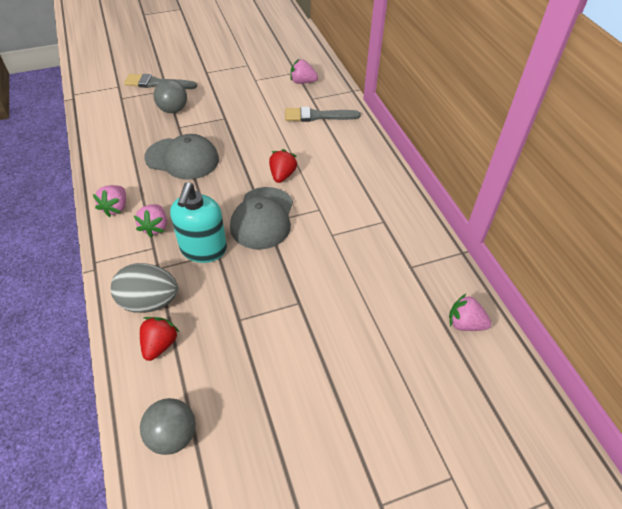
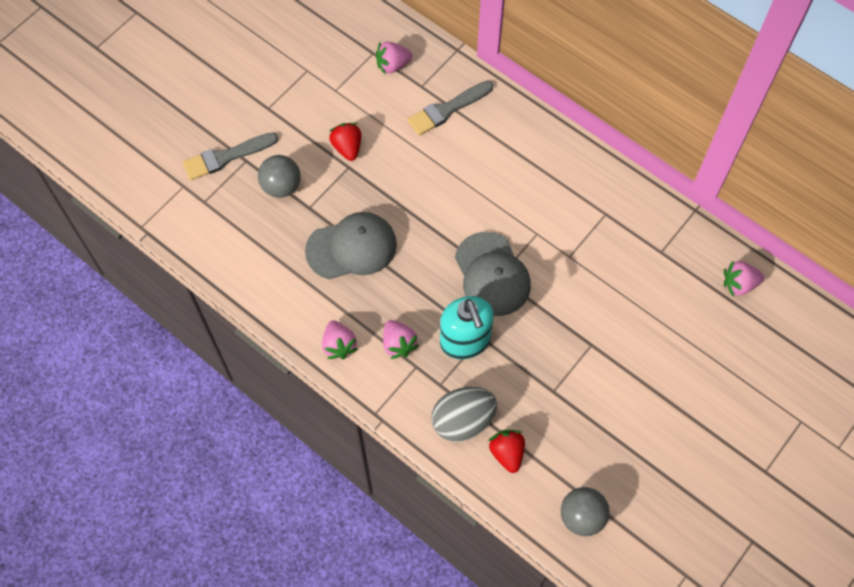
camera: 30 degrees left, 15 degrees up
(282, 175) = (471, 211): red strawberry -> red strawberry (347, 147)

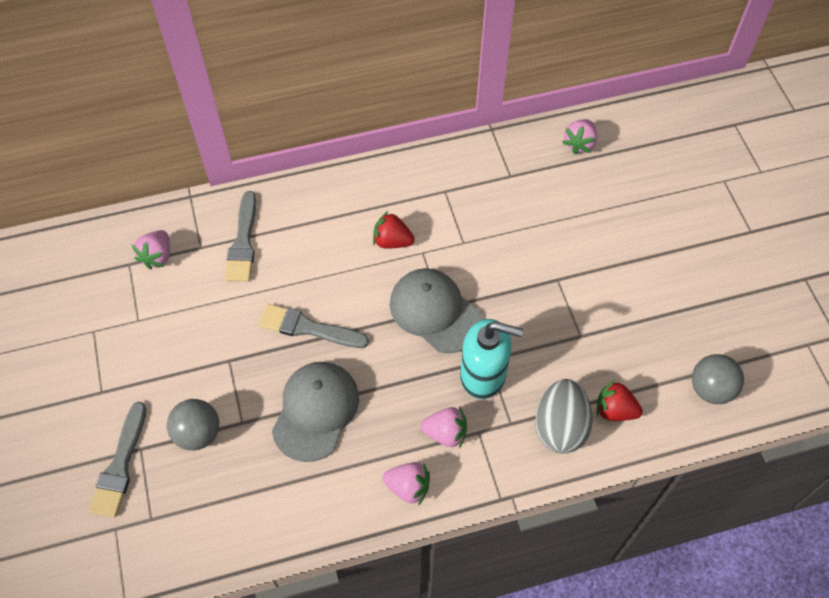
camera: 55 degrees left, 5 degrees down
(347, 147) = (208, 348): red strawberry -> red strawberry (392, 241)
(412, 199) = (308, 328): none -> grey brush
(492, 274) = (435, 312): grey cap -> grey cap turned 150 degrees counterclockwise

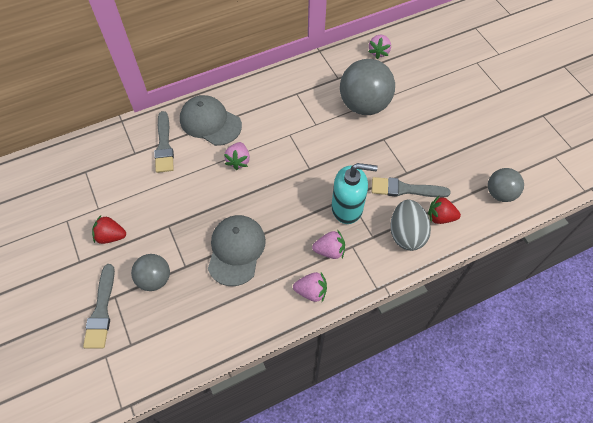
camera: 10 degrees left, 0 degrees up
(157, 256) = (104, 163): pink strawberry -> pink strawberry (238, 161)
(308, 328) = (220, 195): grey brush -> grey brush (405, 189)
(392, 241) = (267, 130): red strawberry -> red strawberry (111, 236)
(435, 312) = (306, 171): grey cap -> grey cap (210, 122)
(540, 223) = (364, 105): none -> grey ball

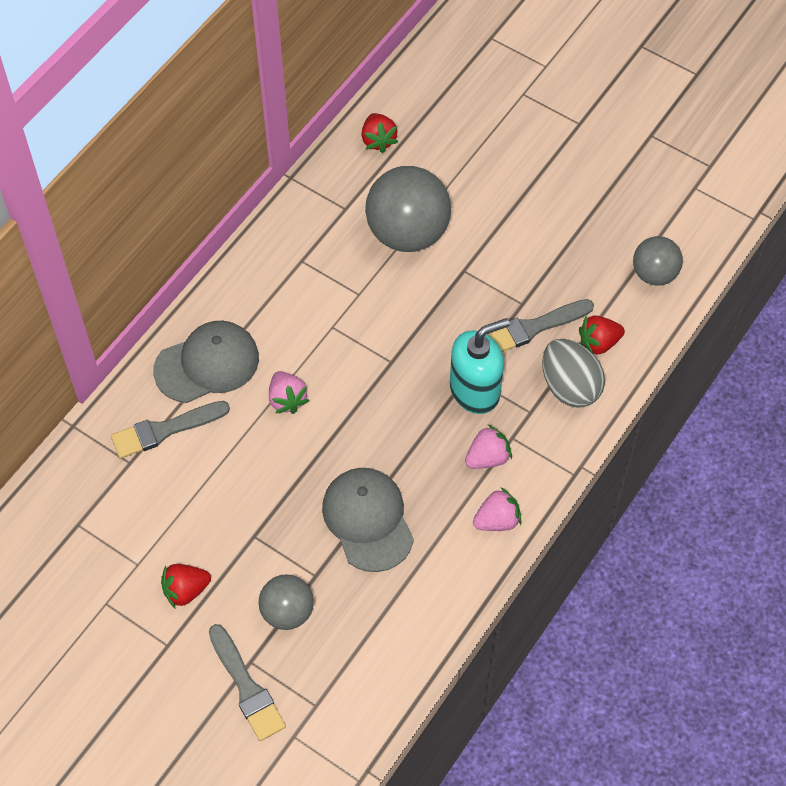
camera: 30 degrees left, 0 degrees up
(164, 145) = (165, 430): grey brush -> grey brush turned 105 degrees clockwise
(210, 122) = (207, 364): grey cap -> grey cap turned 150 degrees clockwise
(378, 52) = (378, 140): pink strawberry -> red strawberry

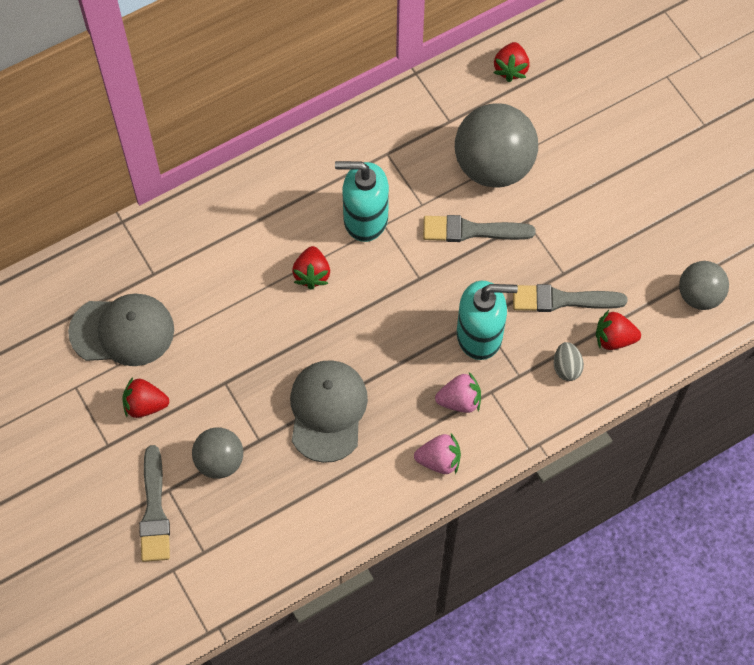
camera: 25 degrees right, 5 degrees up
(165, 430) = (196, 258): grey brush -> grey brush (472, 231)
(207, 364) = (260, 214): grey cap -> grey cap (122, 331)
(287, 399) = (312, 274): pink strawberry -> red strawberry
(311, 328) = (365, 219): none -> turquoise soap dispenser
(569, 386) = (566, 367): grey egg -> grey egg, size x0.54

